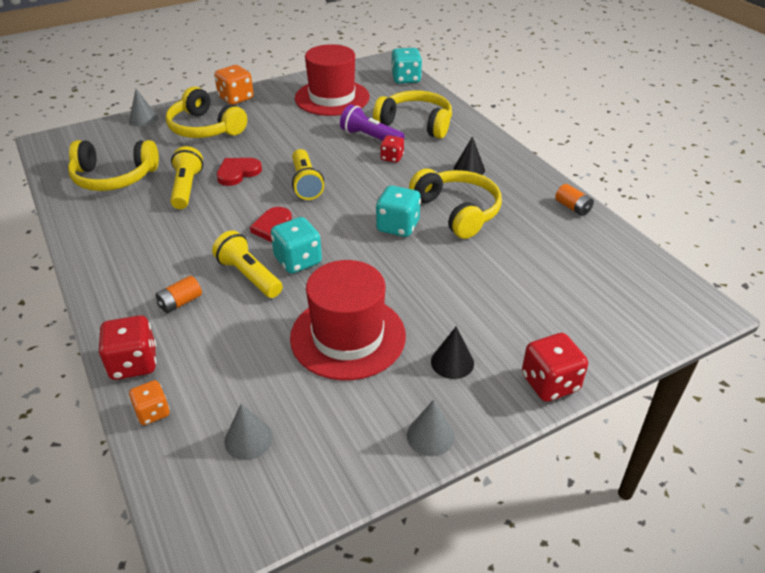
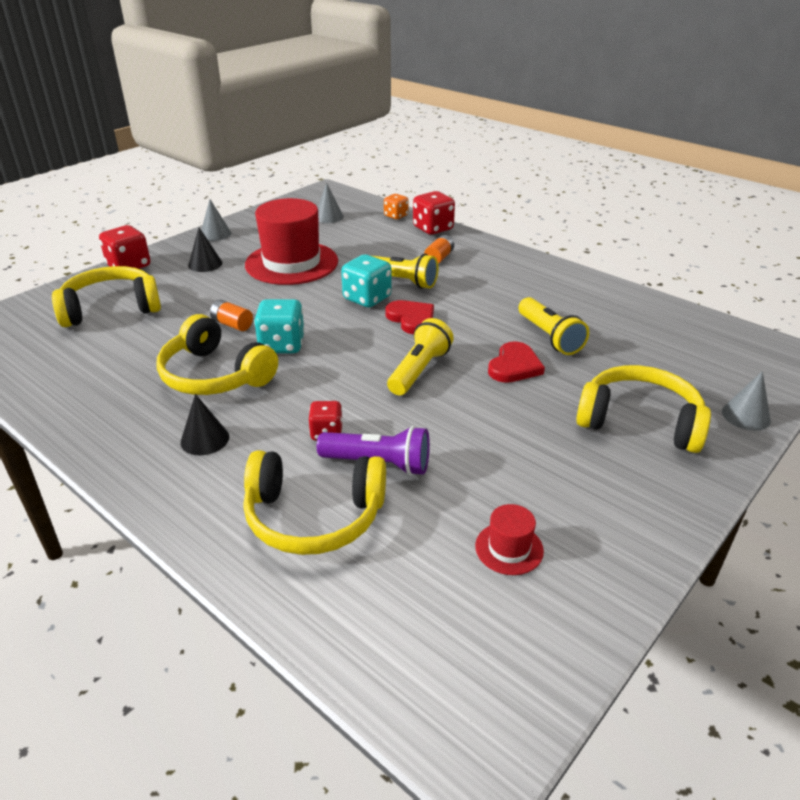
camera: 160 degrees right, 5 degrees down
(114, 177) = (643, 331): yellow headphones -> yellow headphones (111, 308)
(236, 98) = (675, 497): orange dice -> none
(306, 183) = (419, 370): yellow flashlight -> yellow flashlight turned 60 degrees clockwise
(332, 98) = (509, 548): red hat -> red hat, size x0.43
(406, 79) = (390, 671): turquoise dice -> none
(572, 207) = (59, 410): orange battery -> orange battery (232, 324)

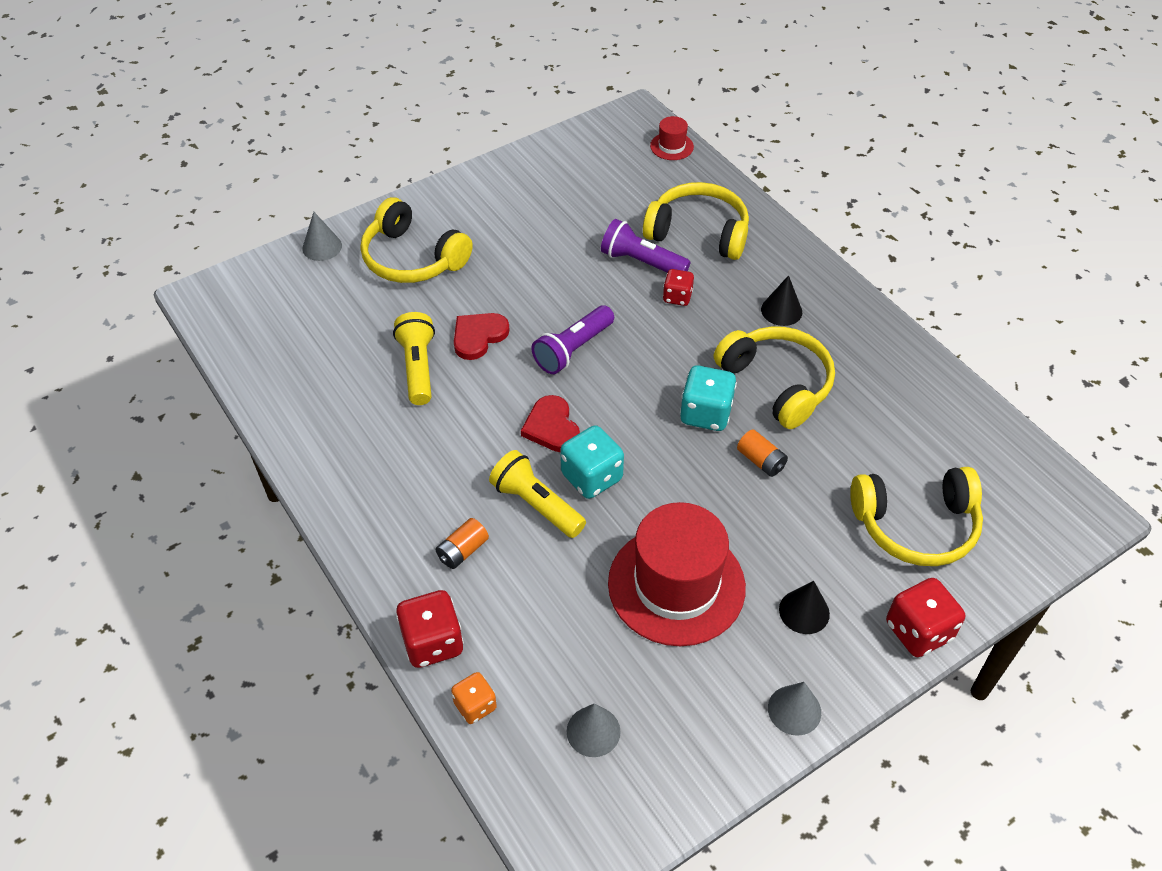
camera: 165 degrees left, 15 degrees up
(419, 370) = (573, 349): yellow flashlight -> purple flashlight
(509, 548) = (574, 190): red hat -> red hat (671, 146)

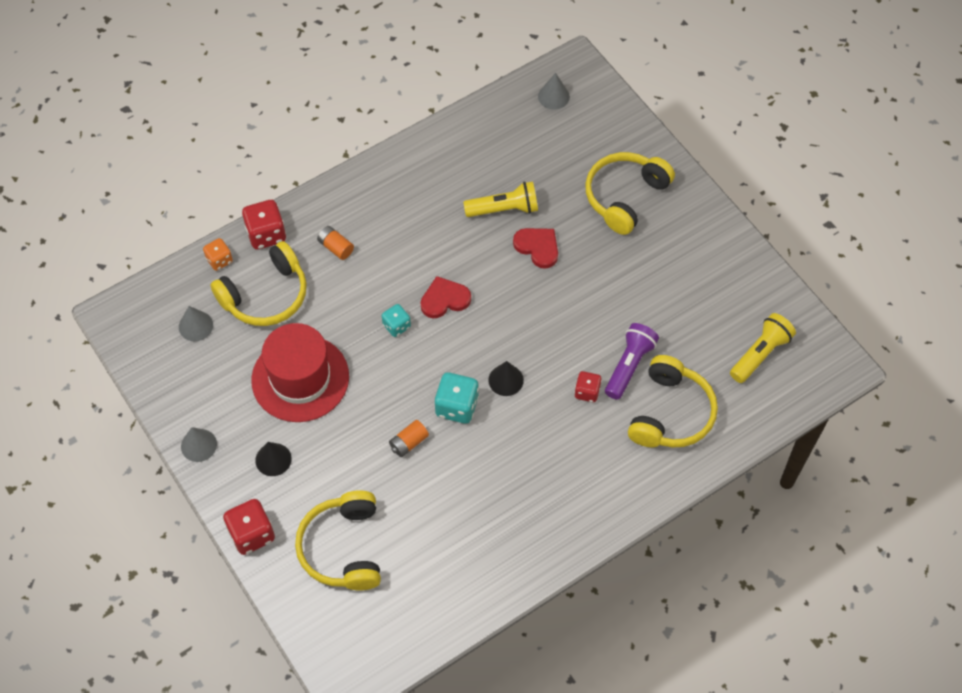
camera: 90 degrees right, 10 degrees up
(322, 247) = (635, 133): grey cone -> grey cone (553, 96)
(536, 504) = (373, 291): yellow flashlight -> yellow flashlight (760, 354)
(573, 349) = (524, 313): purple flashlight -> none
(591, 477) = (396, 326): turquoise dice -> turquoise dice, size x0.62
(671, 146) = (793, 396): red hat -> none
(777, 383) = (489, 462): yellow headphones -> yellow headphones (266, 295)
(781, 310) = (573, 474): black cone -> black cone (506, 380)

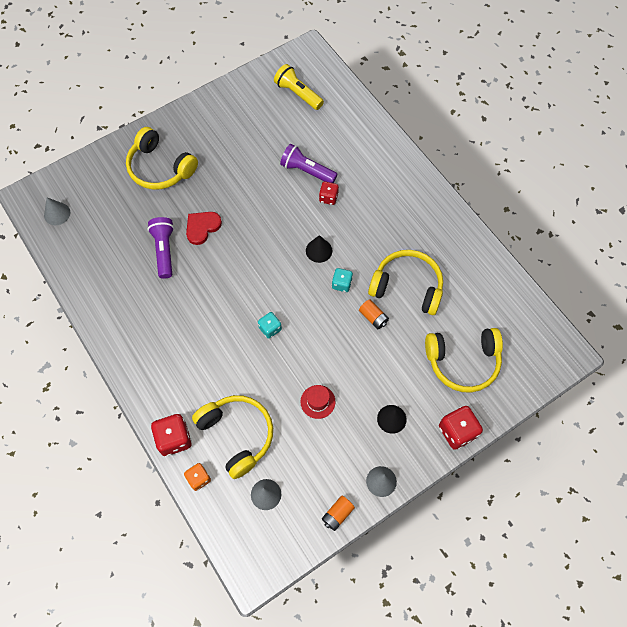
camera: 90 degrees left, 5 degrees up
(300, 378) = (317, 401): red hat -> red hat, size x0.43
(336, 247) = (192, 379): orange battery -> orange battery (337, 514)
(444, 299) = (246, 293): red heart -> none
(457, 406) = (341, 284): turquoise dice -> turquoise dice, size x0.62
(504, 209) = (164, 250): yellow flashlight -> purple flashlight
(670, 413) = (344, 147): yellow headphones -> yellow headphones (407, 287)

